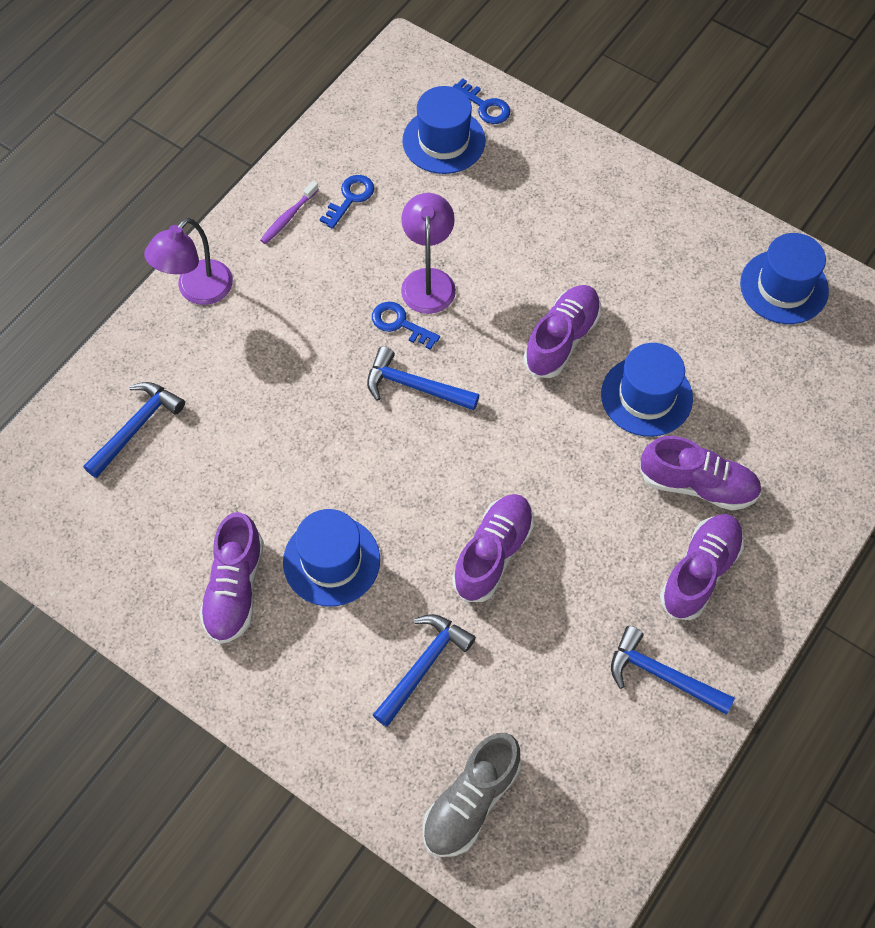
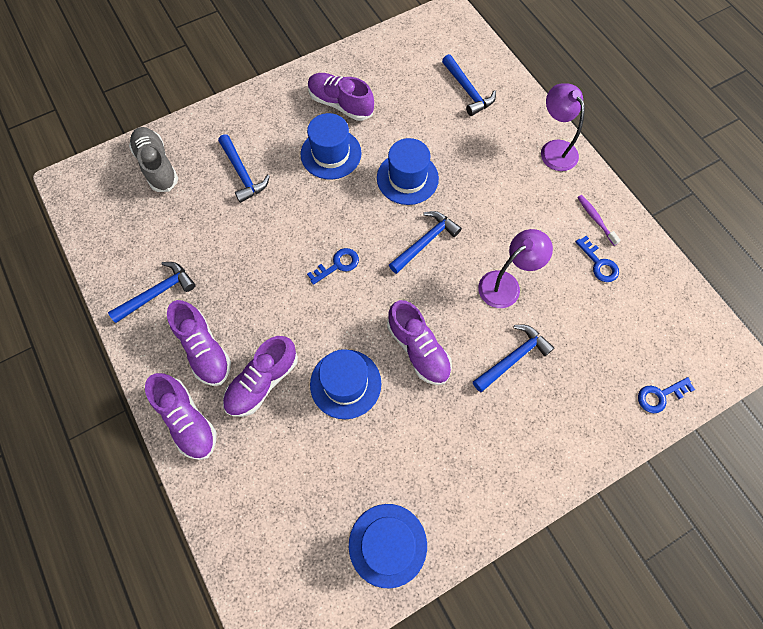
camera: 115 degrees right, 5 degrees up
(400, 324) = (478, 252): blue key -> blue key (337, 265)
(428, 280) = (506, 284): purple lamp -> purple lamp turned 60 degrees counterclockwise
(443, 141) = (633, 349): blue hat -> blue hat (407, 178)
(493, 554) = (287, 237): purple shoe -> purple shoe (187, 420)
(517, 244) = (513, 357): none -> blue hammer

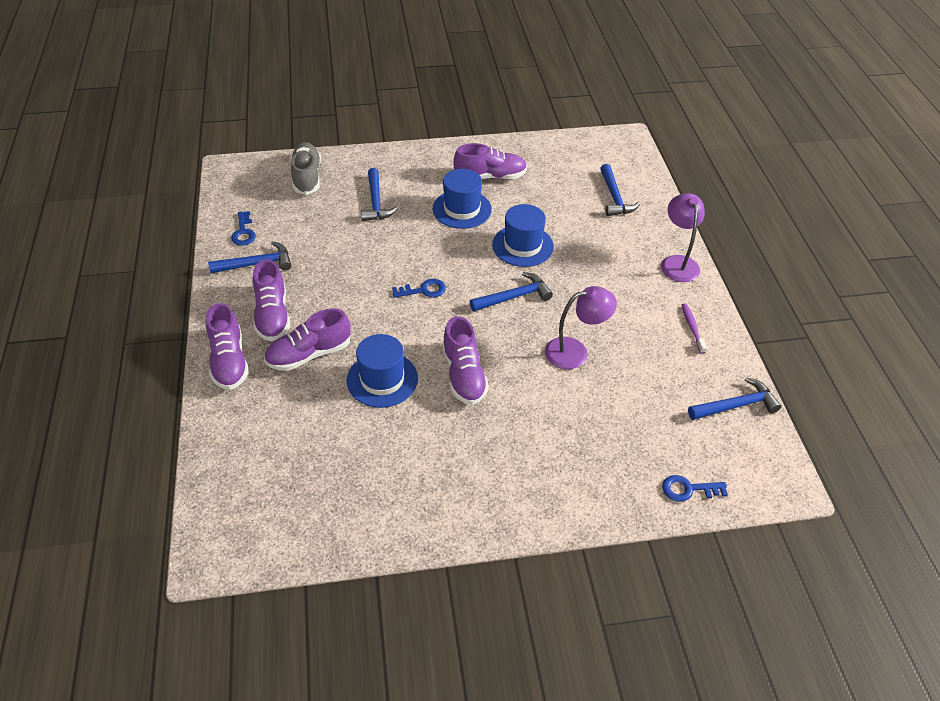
camera: 20 degrees right, 20 degrees down
(340, 104) = (490, 177): purple shoe -> purple shoe turned 120 degrees clockwise
(387, 545) = (353, 515): blue hat -> none
(513, 357) = (552, 410): blue hammer -> blue hammer (736, 405)
(599, 263) = (677, 363): blue key -> blue key (243, 232)

